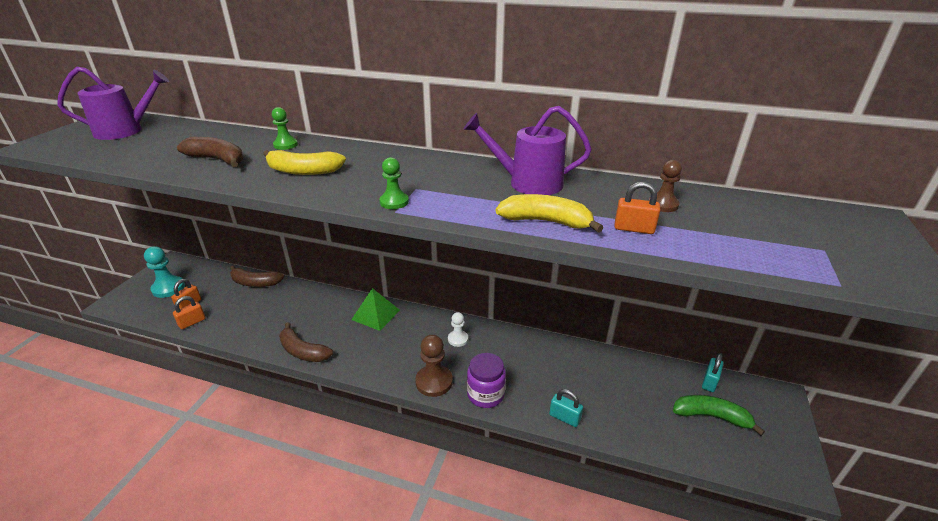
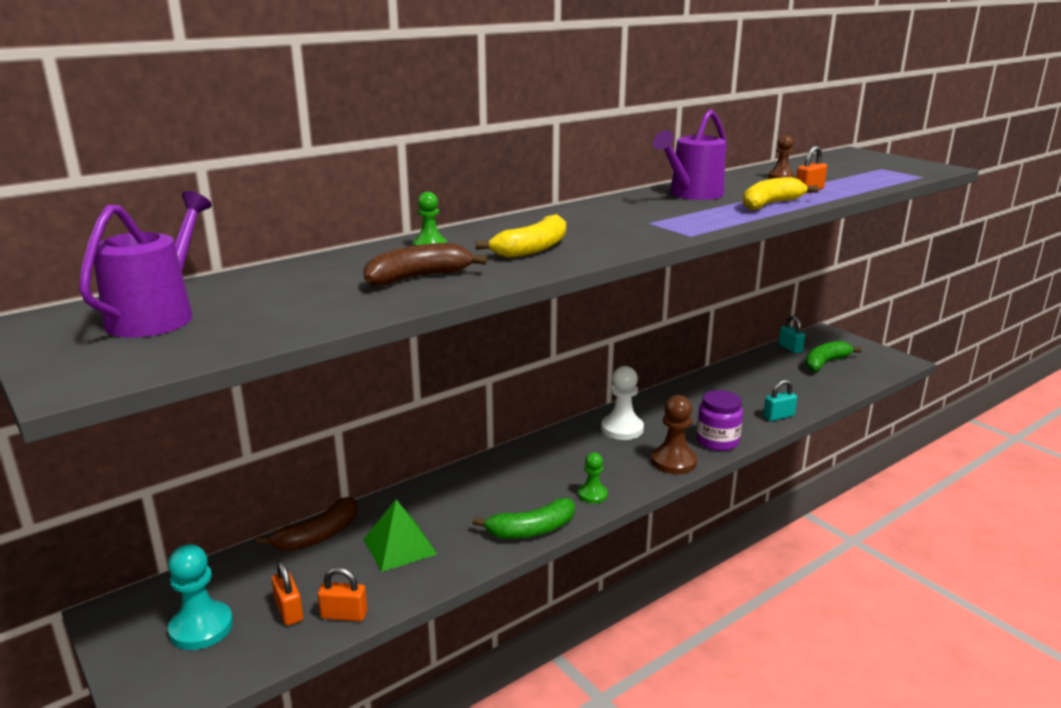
camera: 55 degrees left, 10 degrees down
(192, 322) = (344, 615): orange padlock -> orange padlock turned 75 degrees counterclockwise
(303, 351) = (531, 530): brown banana -> green banana
(375, 314) = (520, 463): green pyramid -> green pyramid (399, 546)
(394, 202) = (669, 232): green pawn -> green pawn (592, 495)
(458, 339) = (622, 429): white pawn -> white pawn, size x1.64

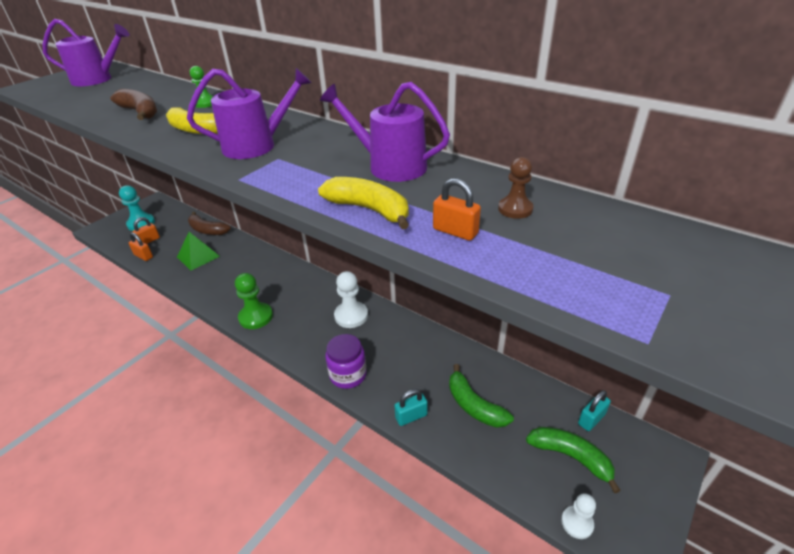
camera: 75 degrees right, 15 degrees up
(344, 615) = (143, 256): orange padlock -> orange padlock turned 45 degrees counterclockwise
(531, 530) = (213, 299): green banana -> green banana (474, 405)
(592, 495) = (256, 317): green pawn -> green pawn, size x1.64
(608, 228) = (256, 145): none -> purple watering can
(673, 462) = (308, 352): brown pawn -> none
(778, 416) = (411, 416): turquoise padlock -> turquoise padlock turned 75 degrees counterclockwise
(881, 373) = (577, 523): none -> white pawn

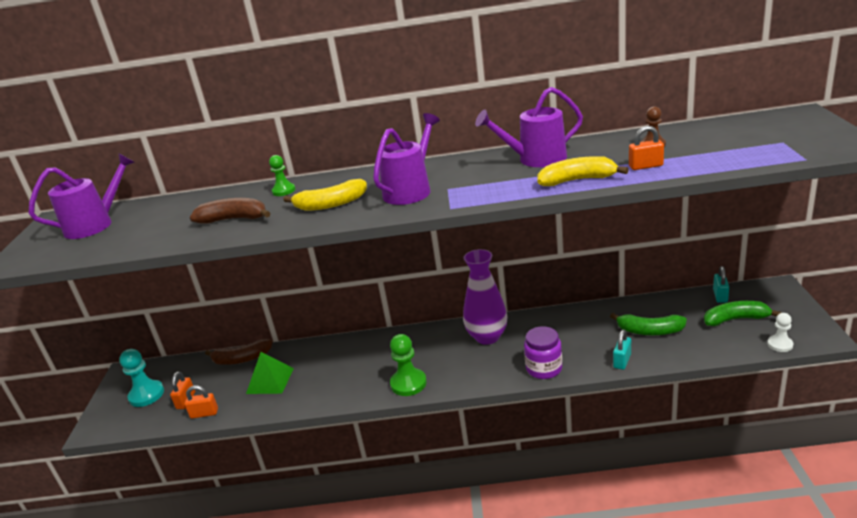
camera: 35 degrees left, 10 degrees down
(351, 316) = (487, 337): white pawn -> purple vase

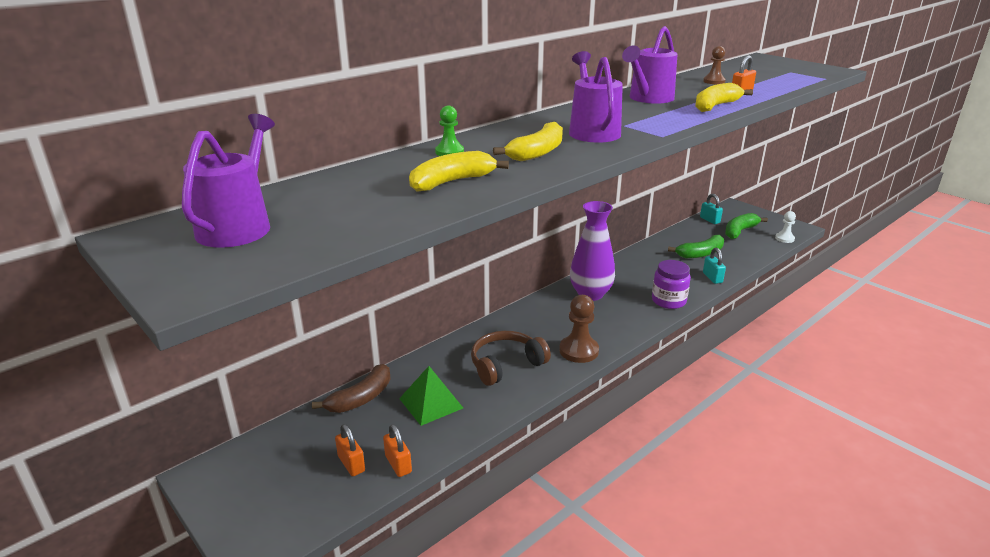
camera: 45 degrees left, 0 degrees up
(146, 395) = (280, 483): turquoise pawn -> none
(204, 413) = (398, 464): orange padlock -> orange padlock turned 75 degrees counterclockwise
(234, 219) = (451, 182): brown banana -> yellow banana
(347, 373) = (506, 365): none -> brown headphones
(408, 383) = (578, 351): green pawn -> brown pawn

